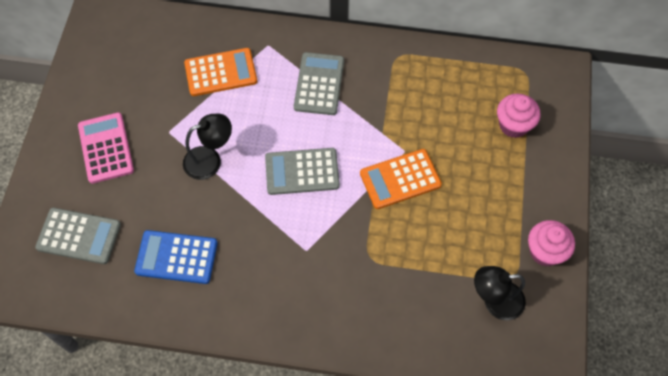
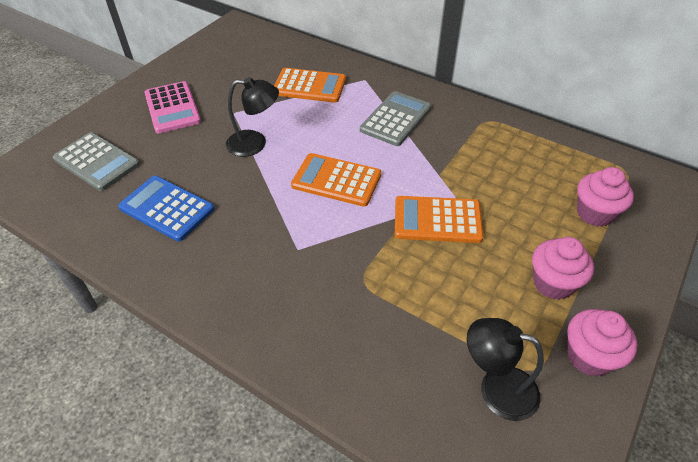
camera: 25 degrees right, 15 degrees down
(106, 148) = (172, 108): pink calculator -> pink calculator turned 150 degrees clockwise
(302, 172) = (336, 180): grey calculator -> orange calculator
(504, 202) = (553, 283): none -> pink cupcake

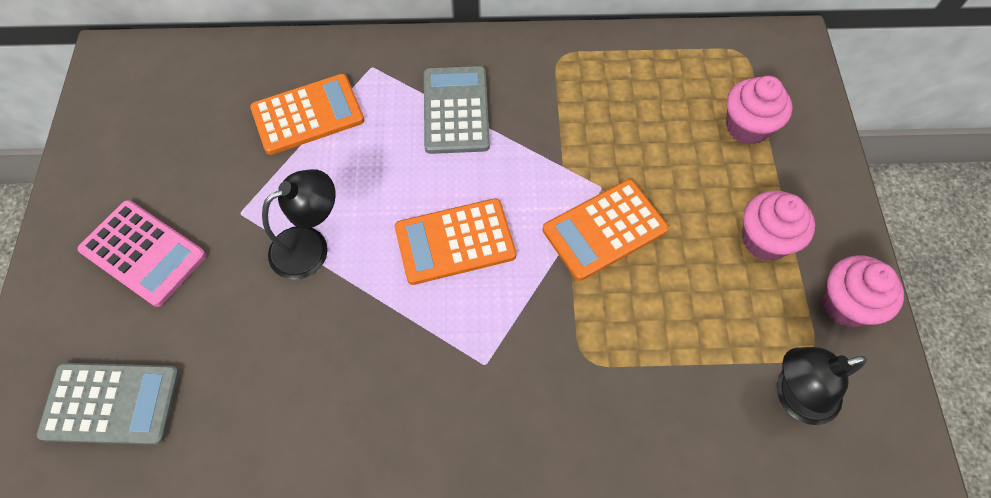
camera: 35 degrees left, 15 degrees up
(167, 208) = (278, 411): blue calculator -> none

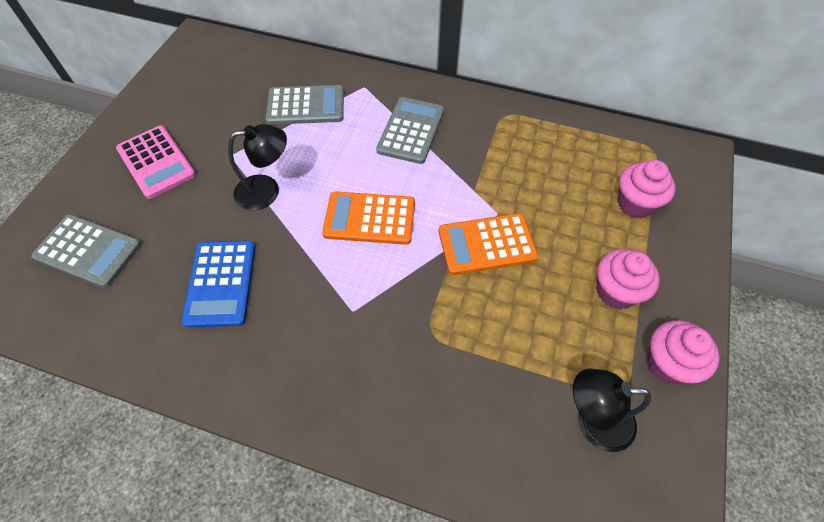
camera: 20 degrees right, 5 degrees down
(308, 115) = (306, 106): orange calculator -> grey calculator
(309, 386) = (220, 283): none -> blue calculator

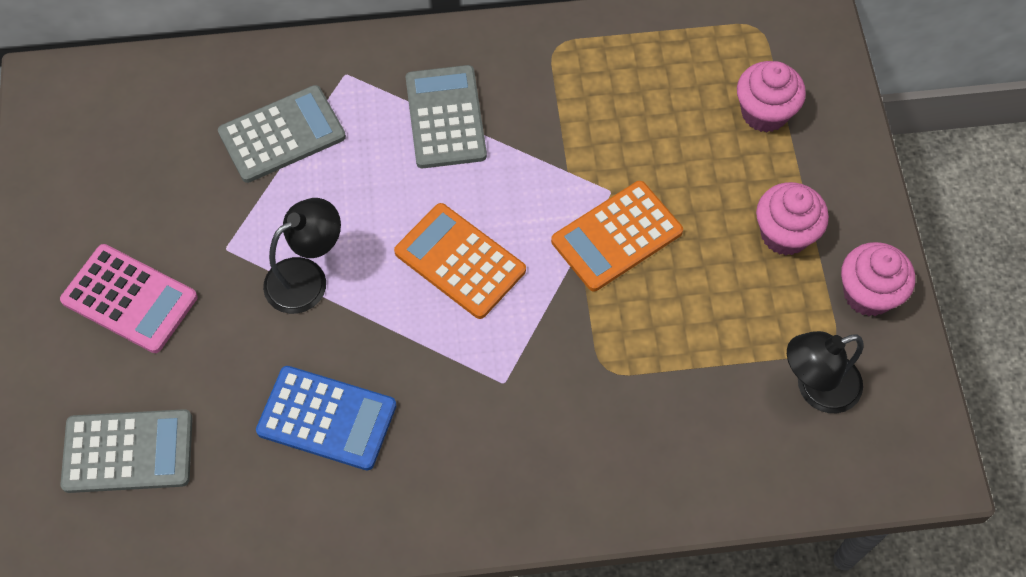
camera: 25 degrees left, 5 degrees up
(220, 283) = (327, 418): blue calculator -> blue calculator turned 45 degrees counterclockwise
(369, 218) = (460, 261): orange calculator -> orange calculator turned 60 degrees clockwise

